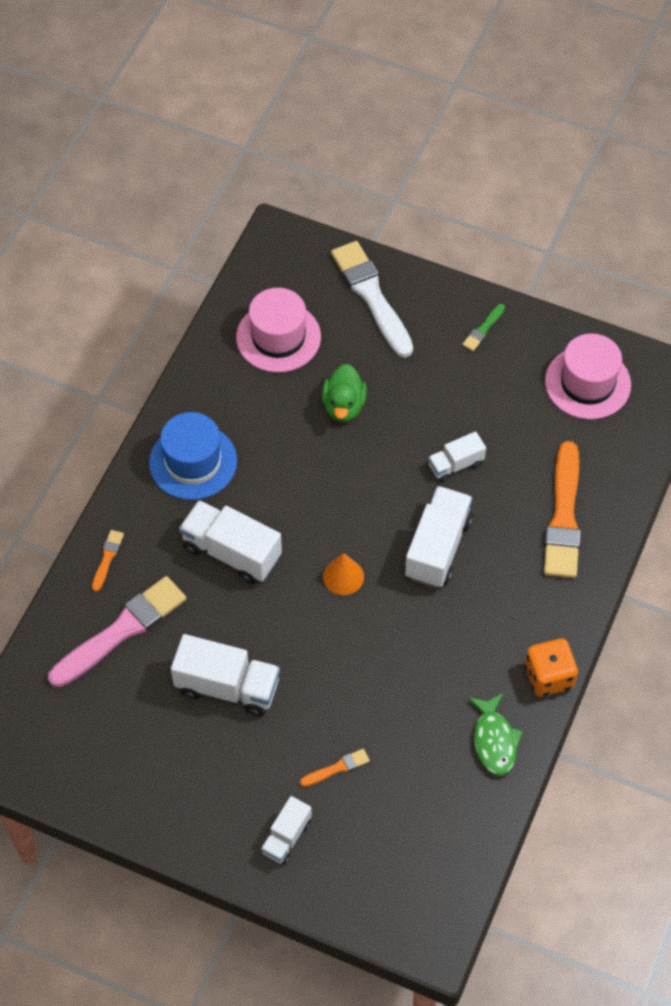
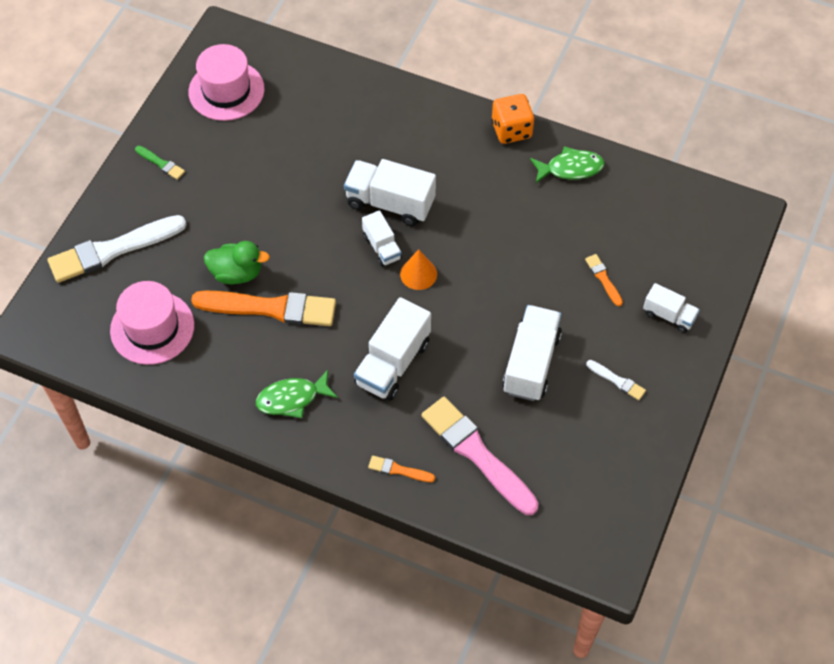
camera: 90 degrees left, 0 degrees up
(193, 462) = (292, 398): blue hat -> green fish
(202, 774) = (617, 381): none -> white brush
(455, 465) = (305, 188): white truck -> white truck (382, 247)
(563, 516) = (360, 113): orange brush -> orange brush (270, 308)

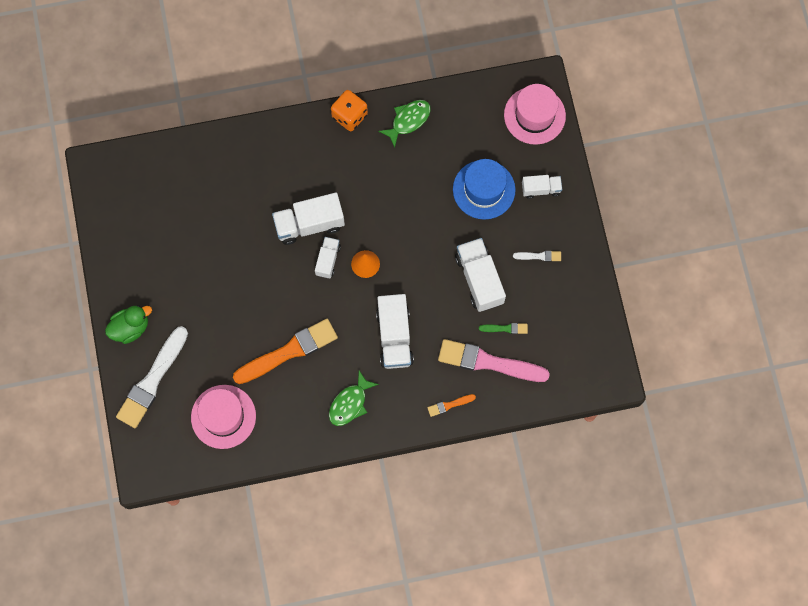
camera: 35 degrees left, 15 degrees up
(161, 163) = (132, 296): green brush -> green brush (505, 328)
(226, 90) = (133, 211): pink hat -> pink hat (534, 115)
(237, 273) = (248, 342): green duck -> green duck (130, 328)
(382, 247) = (328, 260): white truck -> white truck turned 105 degrees counterclockwise
(603, 279) = (484, 189): orange brush -> blue hat

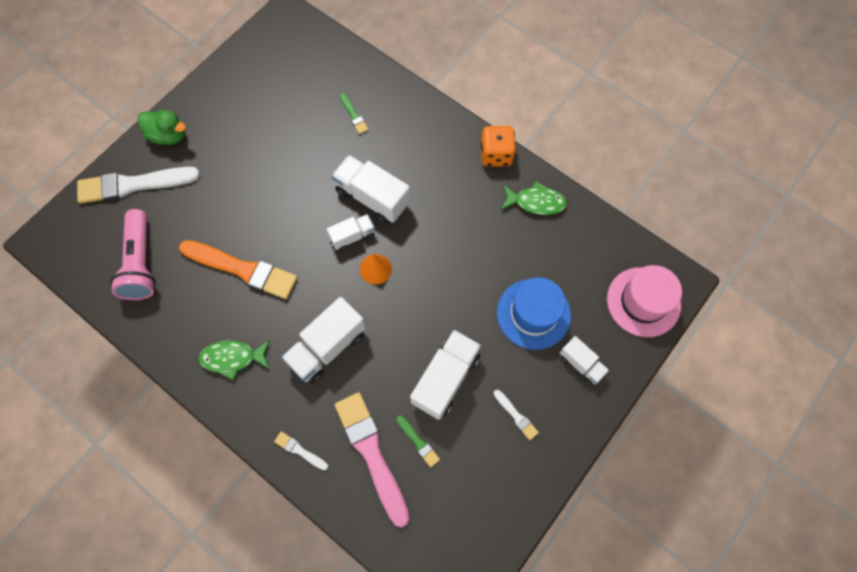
camera: 50 degrees right, 5 degrees down
(223, 416) = (141, 263): pink hat -> pink flashlight
(230, 186) = (353, 115): none -> green brush
(449, 405) = (300, 450): orange brush -> white brush

